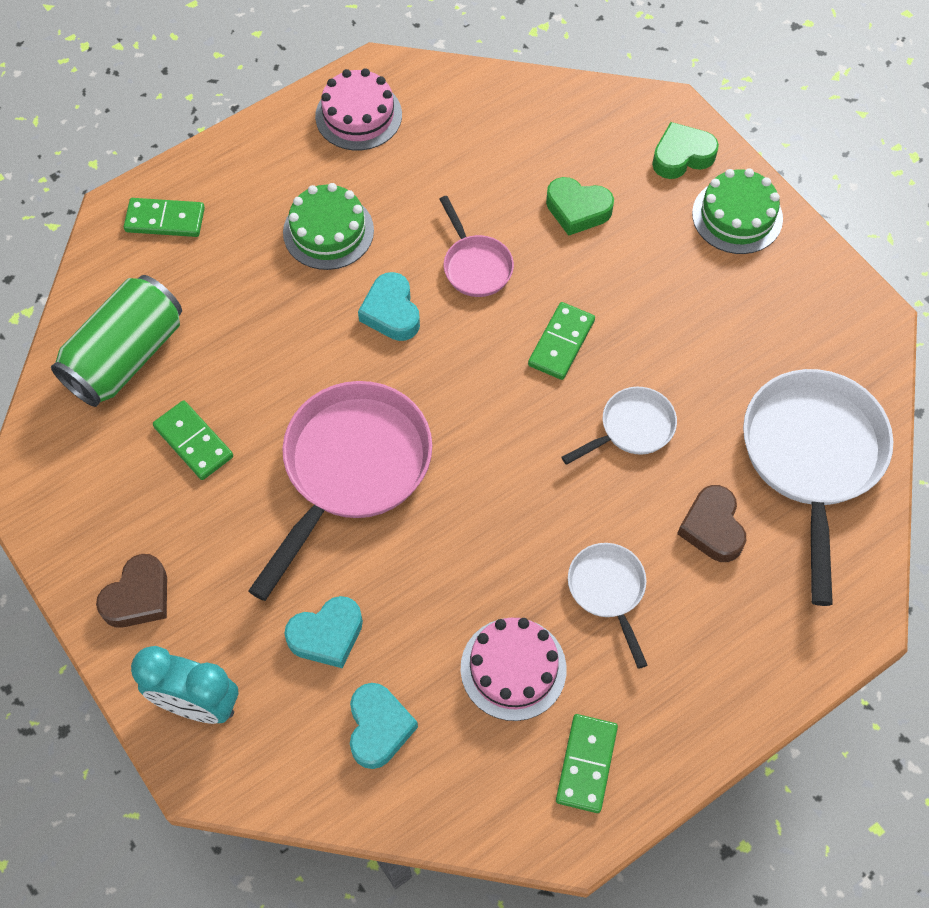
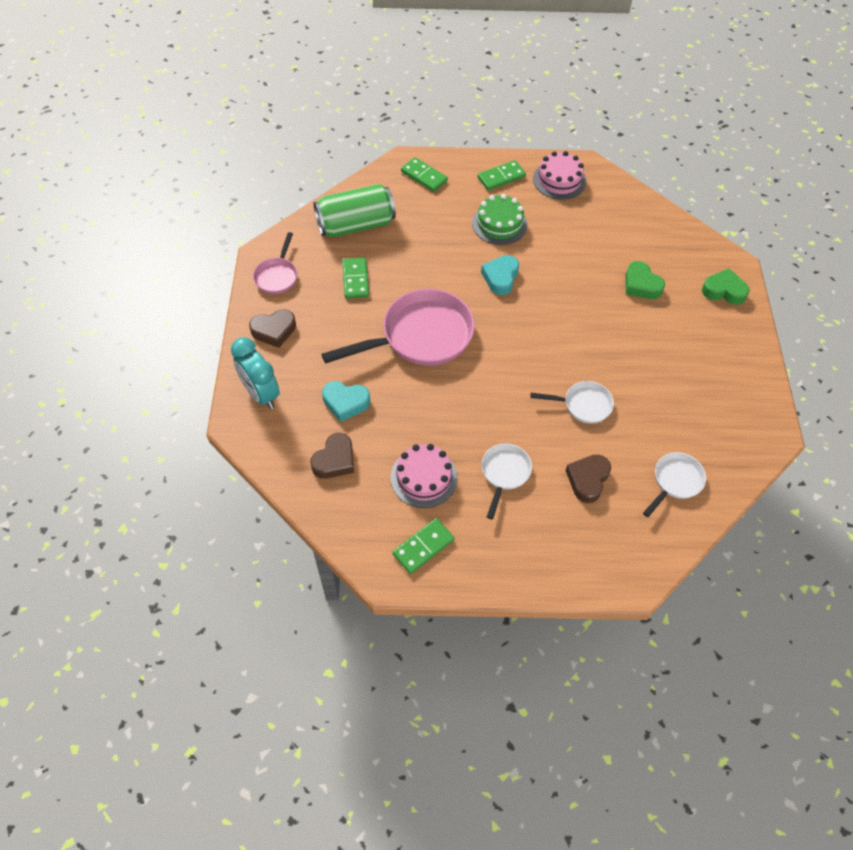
camera: 35 degrees right, 5 degrees down
(379, 728) = (335, 460): turquoise heart -> brown heart
(475, 265) = (562, 280): pink pan -> pink pan (277, 276)
(561, 343) = (578, 342): green domino -> green domino (501, 177)
(737, 216) = (732, 337): green cake -> none
(812, 458) = (675, 481): white pan -> white pan, size x0.51

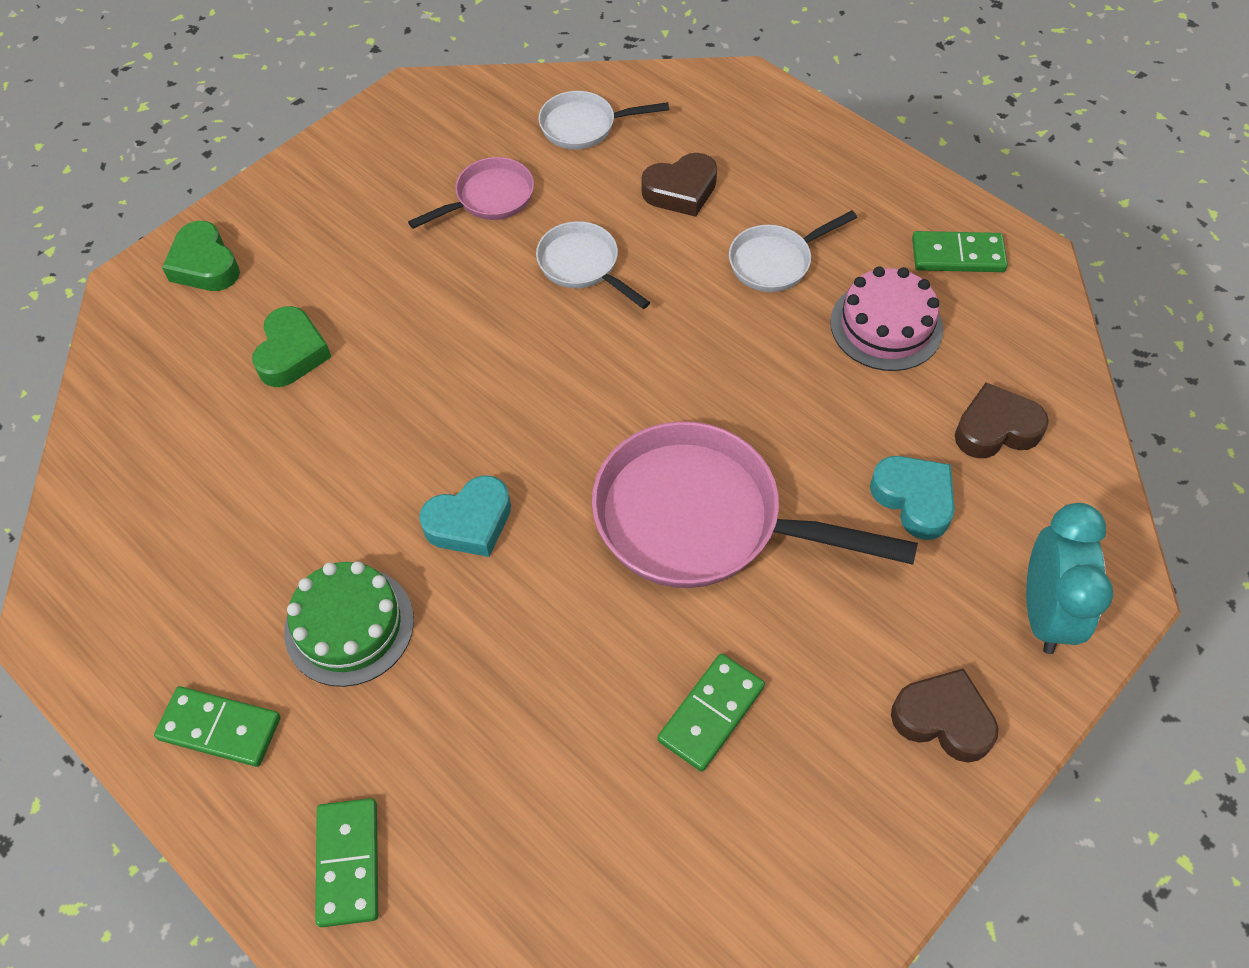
camera: 135 degrees left, 0 degrees up
(277, 276) = (853, 844): pink pan -> pink pan (489, 198)
(356, 225) = (599, 847): green can -> none
(559, 180) = (139, 632): pink cake -> none

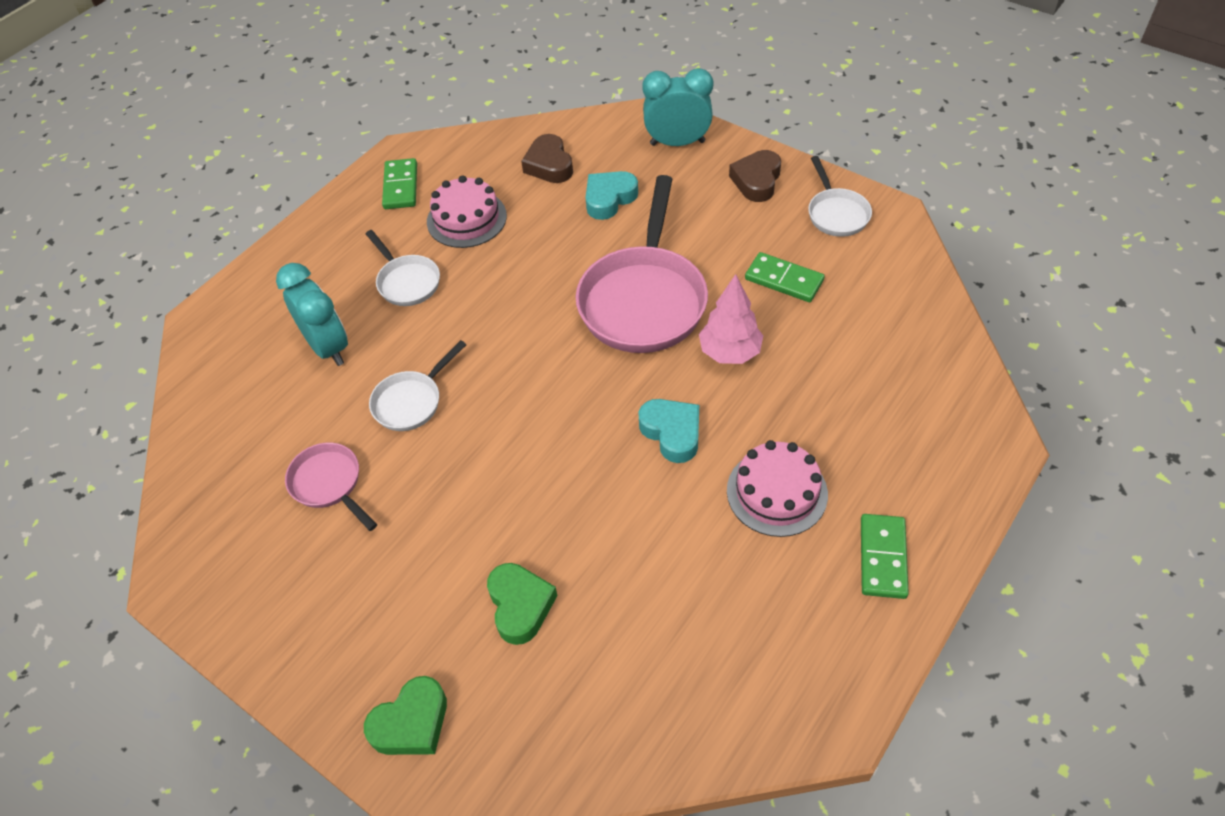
camera: 95 degrees left, 5 degrees down
(292, 353) = (520, 606): green heart -> green heart turned 75 degrees clockwise
(348, 863) = (947, 450): green domino -> none
(349, 625) = (777, 492): green cake -> pink cake
(584, 126) = (241, 426): white pan -> white pan (836, 213)
(585, 612) = (730, 352): none -> pink tree
(681, 191) = (328, 347): brown heart -> turquoise clock

